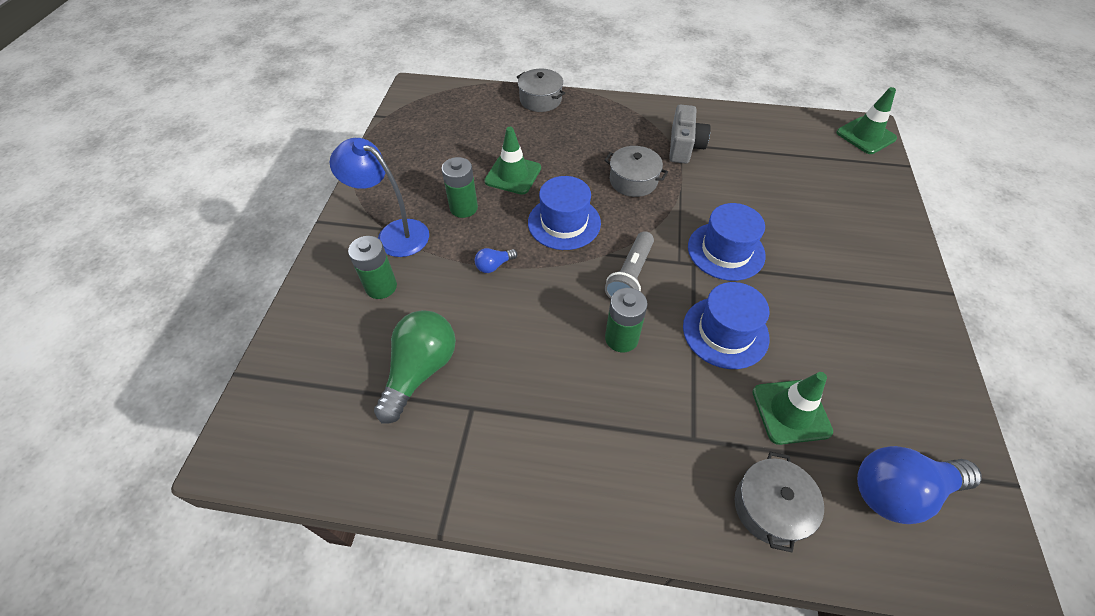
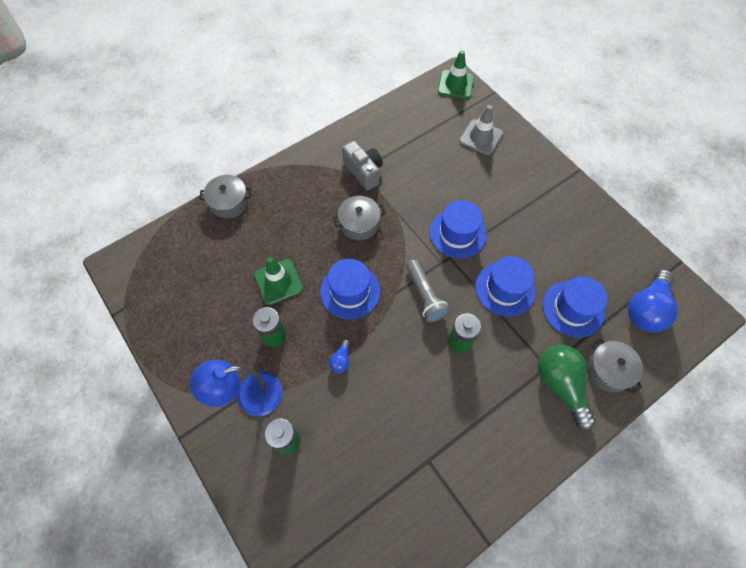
camera: 45 degrees left, 10 degrees up
(420, 370) = (376, 469): green light bulb -> green light bulb (560, 385)
(791, 411) = (573, 308): green traffic cone -> blue hat
(847, 192) = (480, 137): none -> grey traffic cone

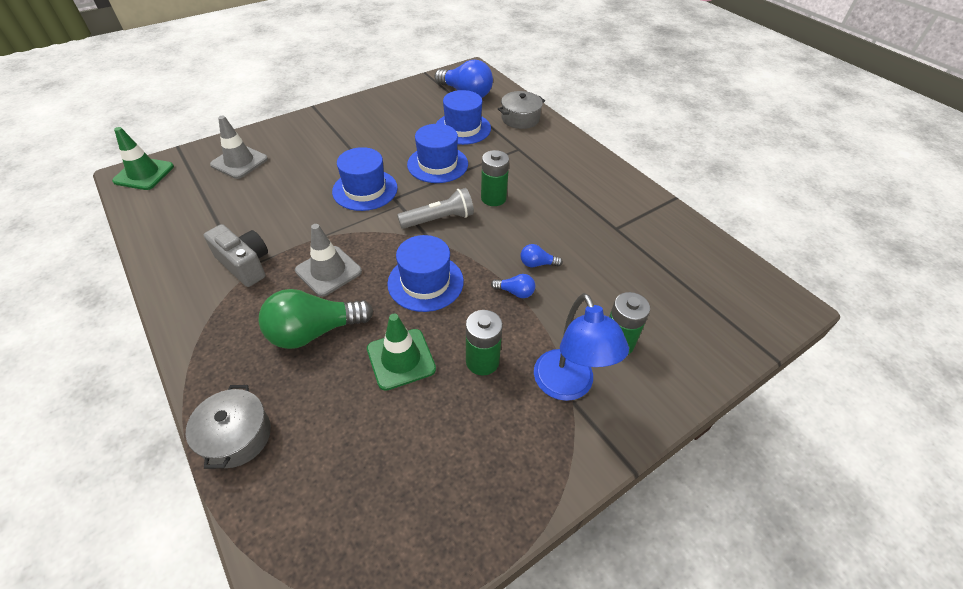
camera: 90 degrees left, 15 degrees down
(359, 224) = (328, 271): grey pot -> grey traffic cone
(363, 171) = (245, 264): grey camera -> grey camera turned 75 degrees clockwise
(374, 379) = (537, 264): none -> blue light bulb
(560, 385) = (535, 144): green light bulb -> green light bulb (314, 331)

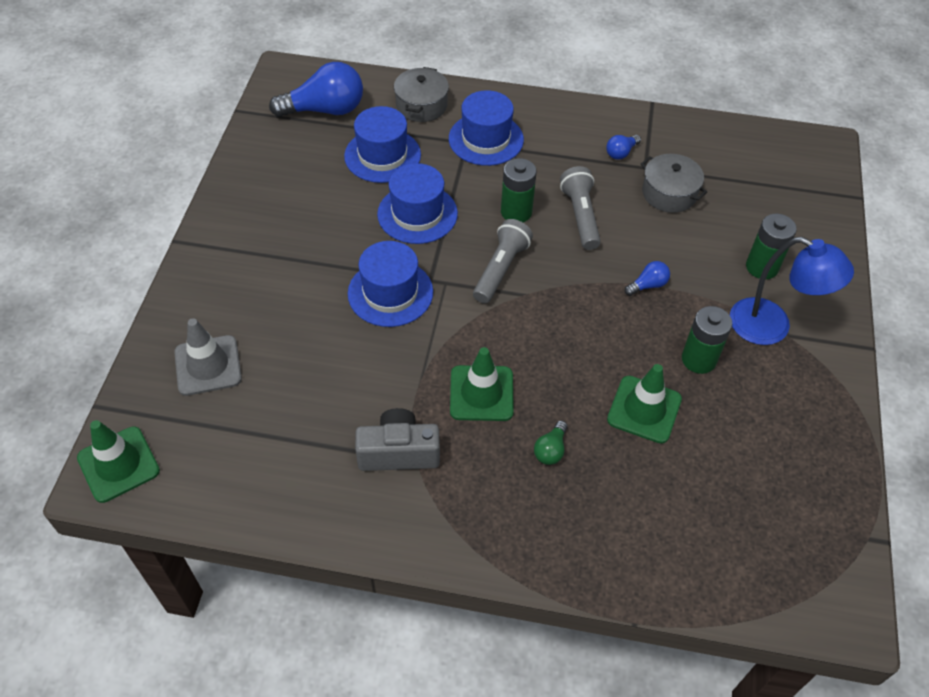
camera: 45 degrees left, 5 degrees up
(236, 436) = (618, 570): grey pot -> grey pot (669, 193)
(314, 331) = (550, 450): green light bulb -> green light bulb, size x0.46
(328, 271) = (481, 393): grey traffic cone -> green traffic cone
(425, 282) = (572, 334): blue hat -> blue hat (486, 139)
(530, 225) = (580, 216): none -> grey flashlight
(537, 264) = (631, 247): blue light bulb -> blue light bulb (621, 153)

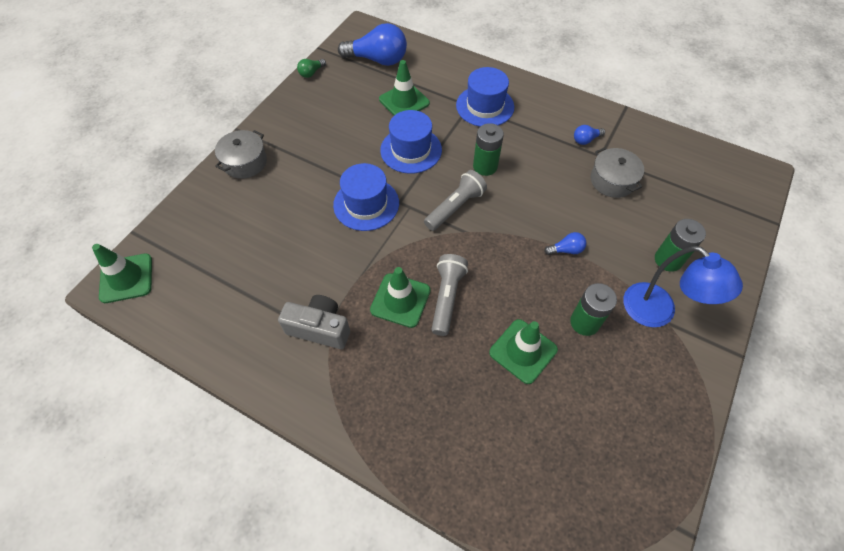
camera: 20 degrees right, 5 degrees up
(208, 365) = (217, 223): grey traffic cone -> none
(382, 155) = (404, 101): blue hat -> green traffic cone
(421, 105) = (448, 71): grey pot -> grey pot (245, 162)
(550, 450) = (435, 362): green light bulb -> green light bulb (311, 73)
(580, 216) = (534, 181): grey flashlight -> grey flashlight (447, 298)

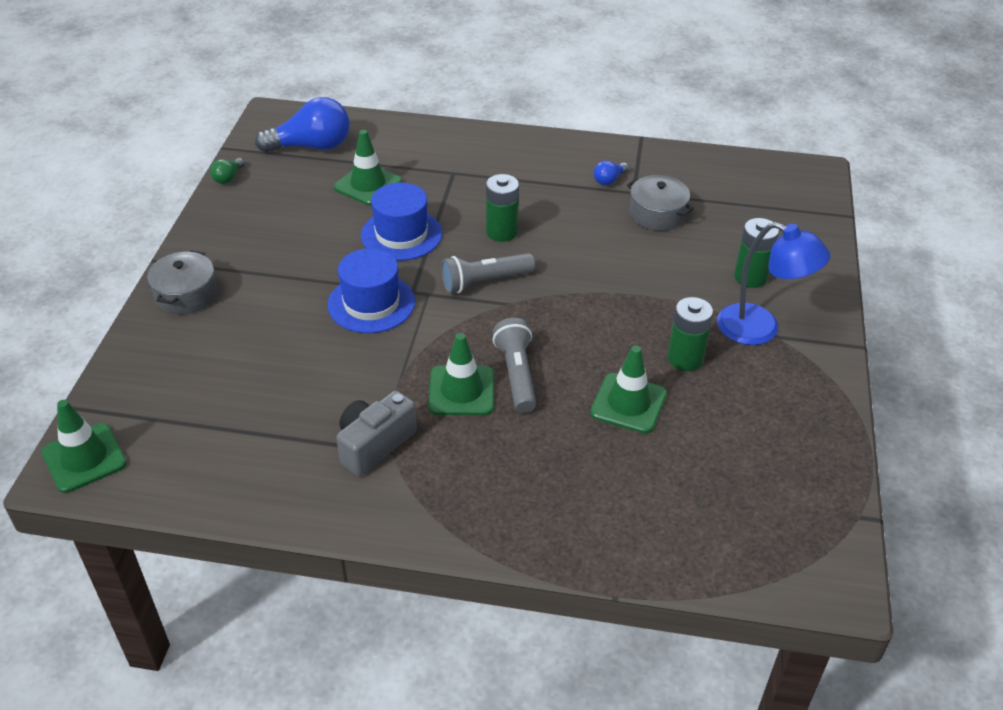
camera: 20 degrees left, 15 degrees down
(319, 328) = (374, 444): grey camera -> grey camera turned 45 degrees counterclockwise
(455, 207) = (484, 281): grey flashlight -> grey flashlight turned 135 degrees counterclockwise
(485, 106) = (473, 170): blue hat -> none
(566, 250) = (634, 294): blue light bulb -> none

